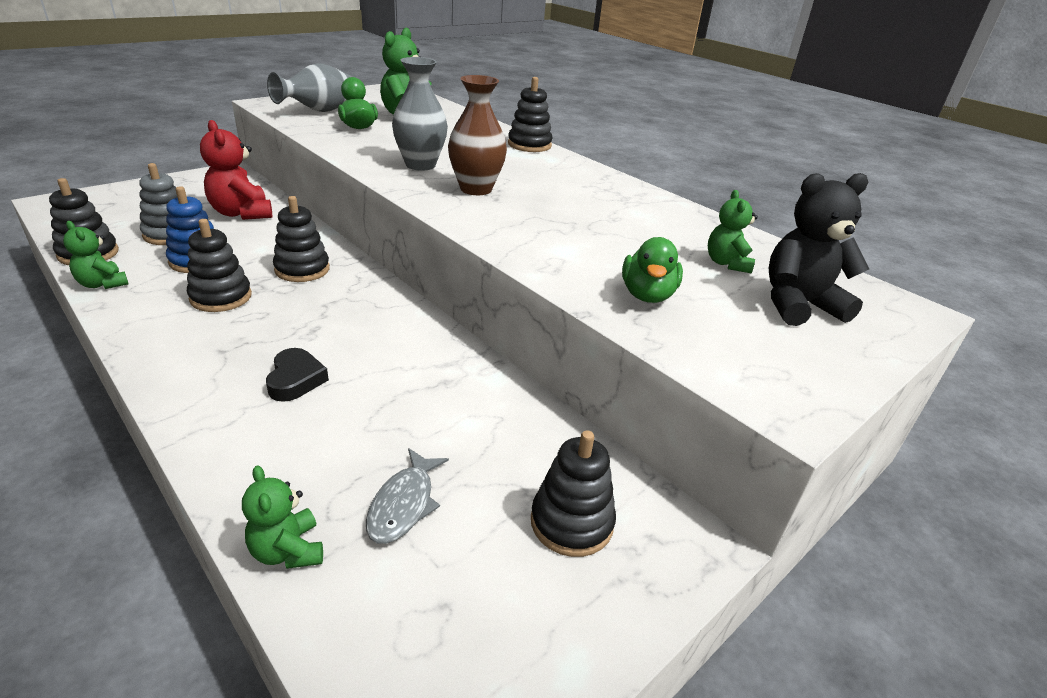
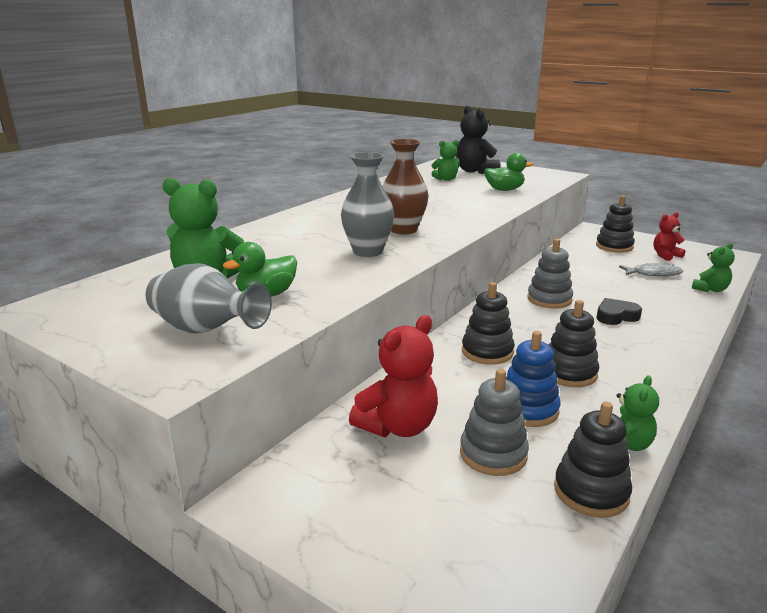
camera: 100 degrees left, 10 degrees down
(384, 345) = (549, 299): none -> grey stacking toy
(488, 590) = (665, 255): none -> red teddy bear
(529, 145) = (271, 225): black stacking toy -> none

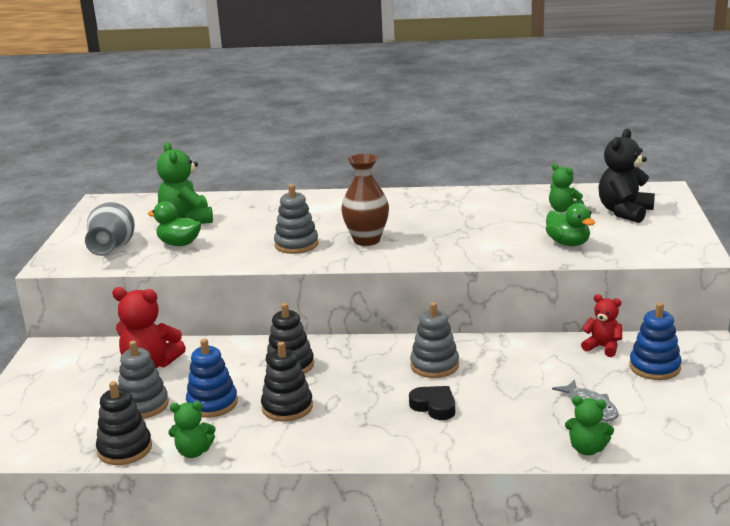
camera: 60 degrees right, 0 degrees up
(368, 251) = (296, 244): grey vase -> grey stacking toy
(614, 246) = (654, 367): black stacking toy -> blue stacking toy
(665, 255) = (672, 404): red teddy bear -> red teddy bear (603, 347)

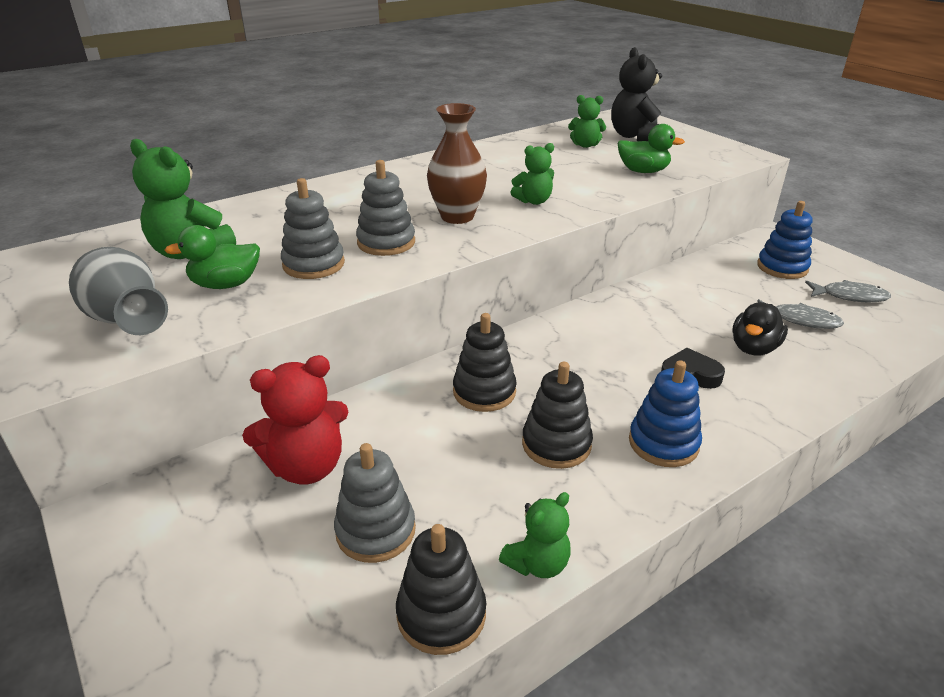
camera: 40 degrees left, 10 degrees up
(212, 403) = (464, 482): blue stacking toy -> blue stacking toy (663, 443)
(434, 365) = (623, 333): grey stacking toy -> grey stacking toy (313, 264)
(513, 409) = (753, 348): none -> black duck
(587, 449) = (863, 360): green teddy bear -> green teddy bear (533, 201)
(603, 347) = (721, 264): red teddy bear -> none
(673, 407) = (850, 296): none -> grey fish

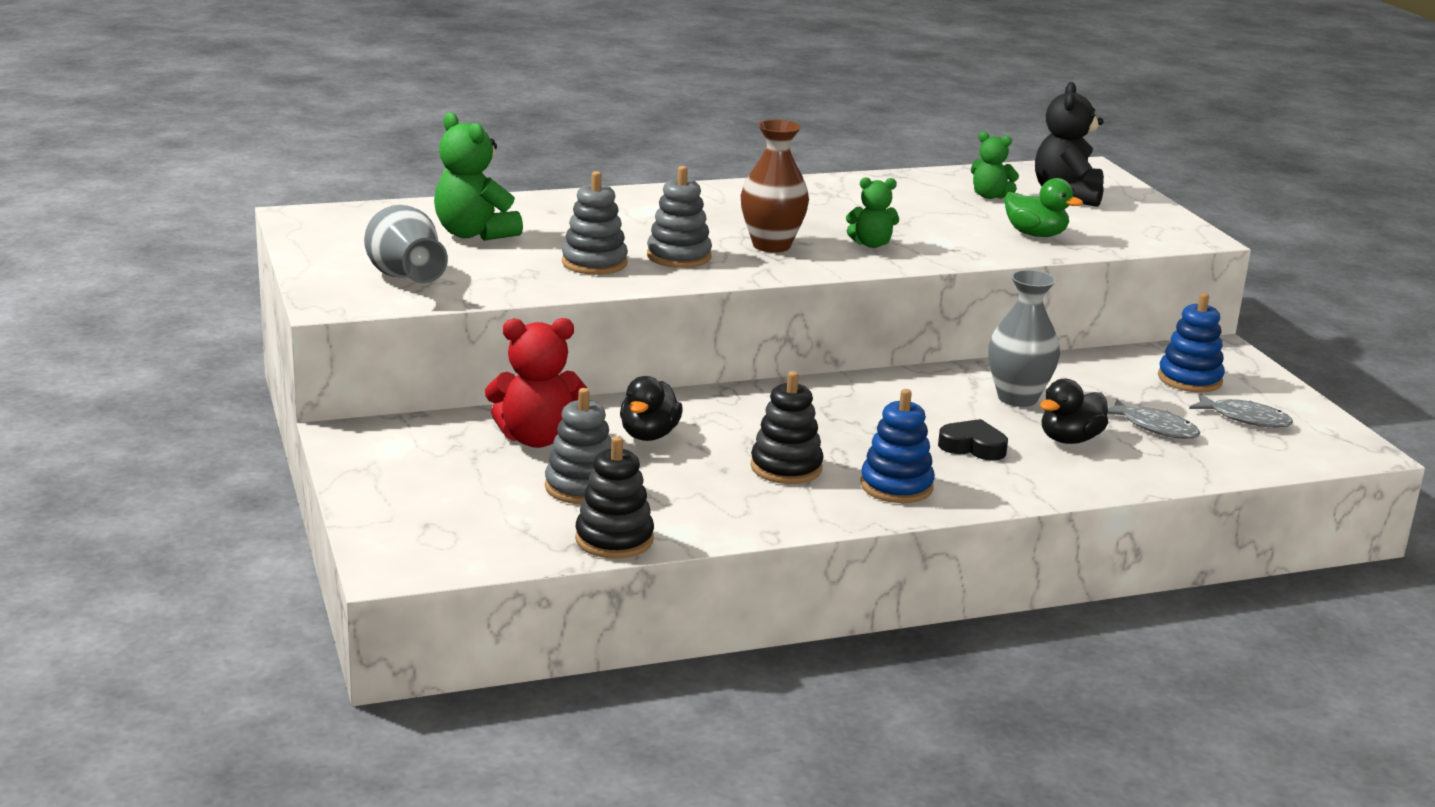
camera: 15 degrees right, 10 degrees down
(225, 284) = (502, 265): green duck -> none
(413, 432) = (649, 435): none -> black duck
(484, 392) = (738, 420): black stacking toy -> none
(537, 563) = (714, 531): green teddy bear -> none
(684, 313) = (1017, 398): none -> grey vase

